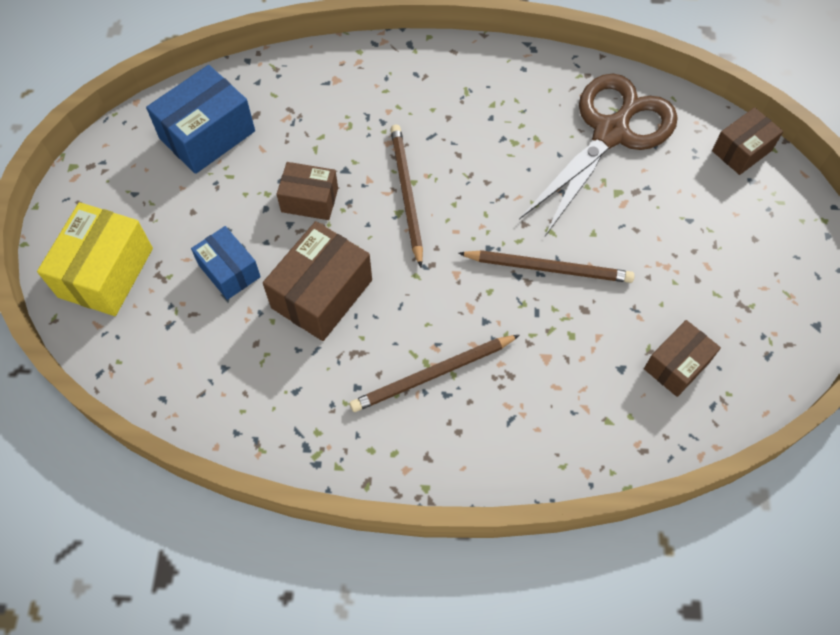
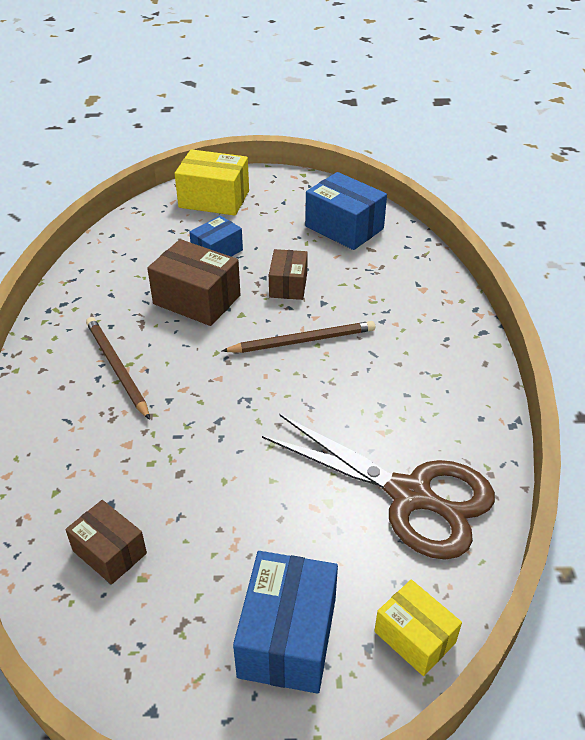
camera: 85 degrees right, 20 degrees down
(548, 268) = (227, 443): brown pencil -> none
(741, 150) = (414, 637): brown box -> yellow box
(748, 231) = (287, 637): none -> blue box

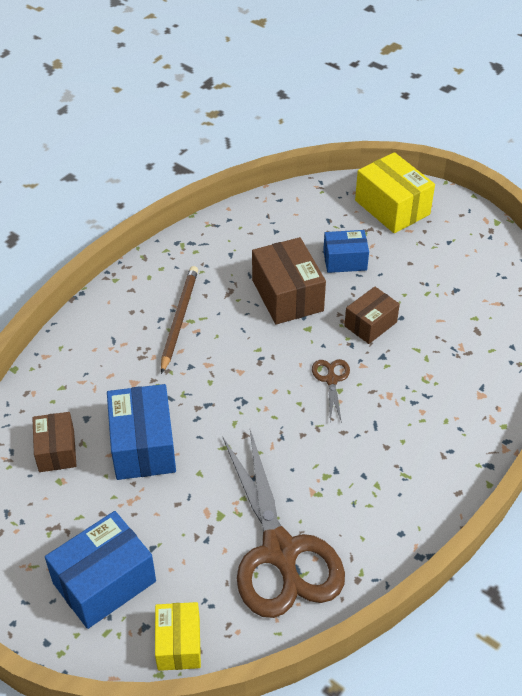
camera: 40 degrees right, 5 degrees up
(302, 341) = (331, 380): brown pencil -> brown scissors
(344, 227) = (476, 296): blue box -> blue box (143, 446)

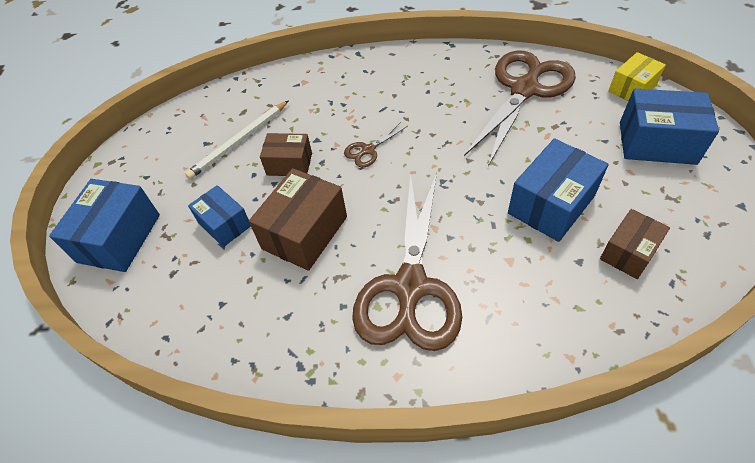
camera: 125 degrees left, 5 degrees up
(179, 319) = (410, 287): brown pencil -> brown scissors
(392, 207) = (119, 238): yellow box -> blue box
(434, 309) = (239, 141): none -> white pencil

